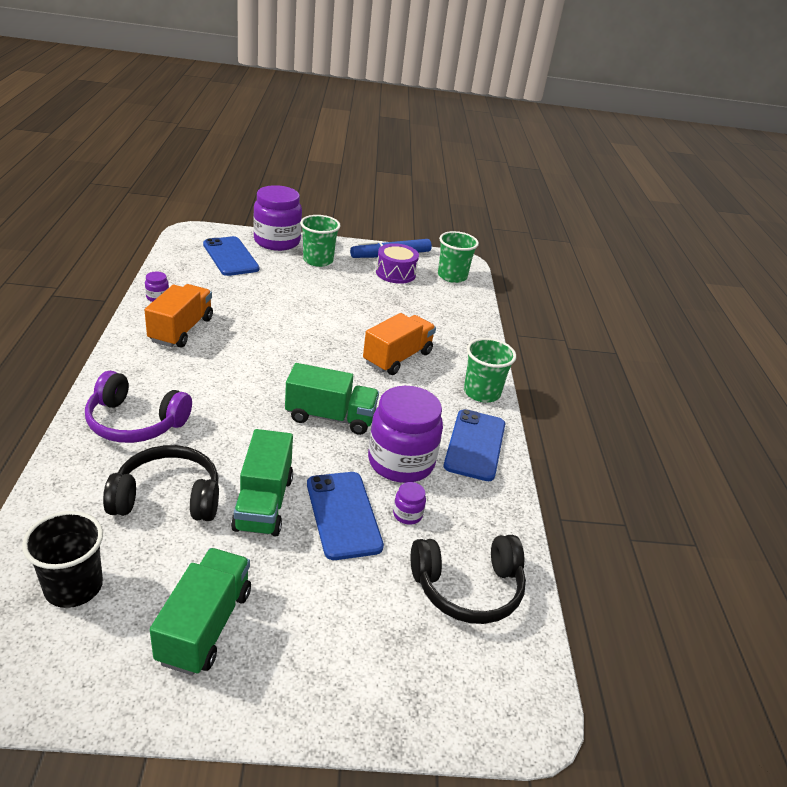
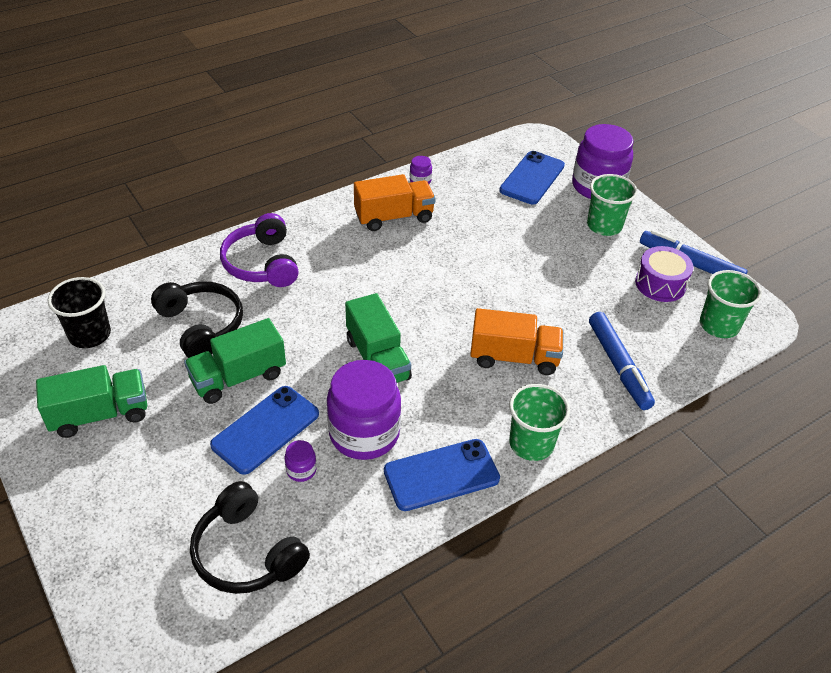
camera: 60 degrees right, 10 degrees up
(448, 325) = (618, 366): none -> blue marker

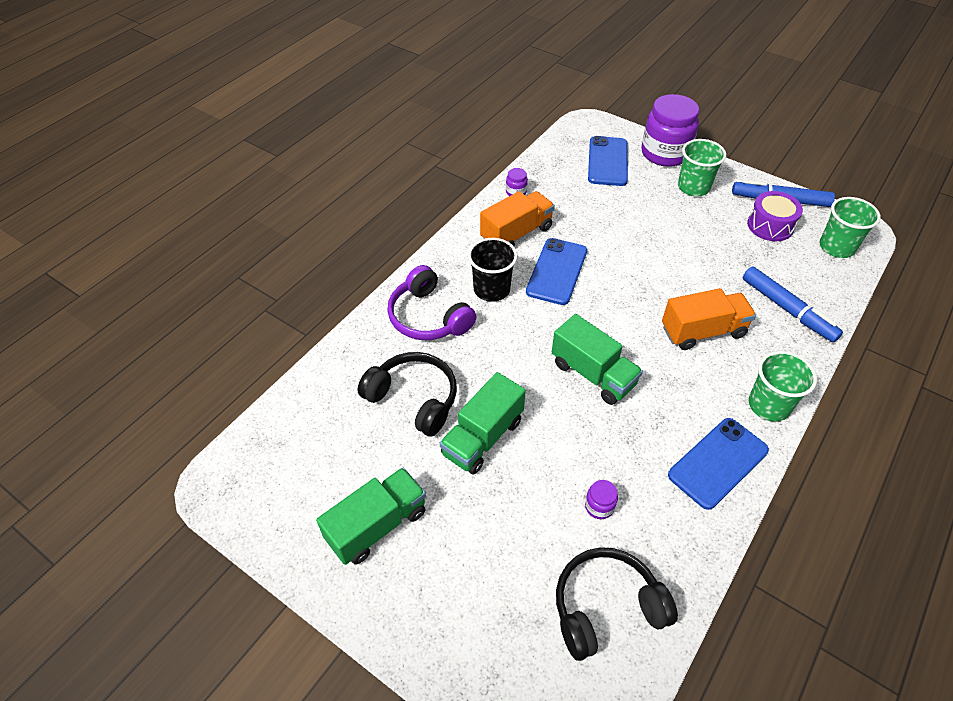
camera: 20 degrees left, 5 degrees up
(90, 335) = (311, 447): black cup -> black cup (491, 289)
(247, 552) = (606, 607): black headphones -> black headphones turned 135 degrees clockwise
(265, 429) = (541, 479): blue phone -> blue phone (557, 271)
(364, 433) = (629, 449): purple jar -> none

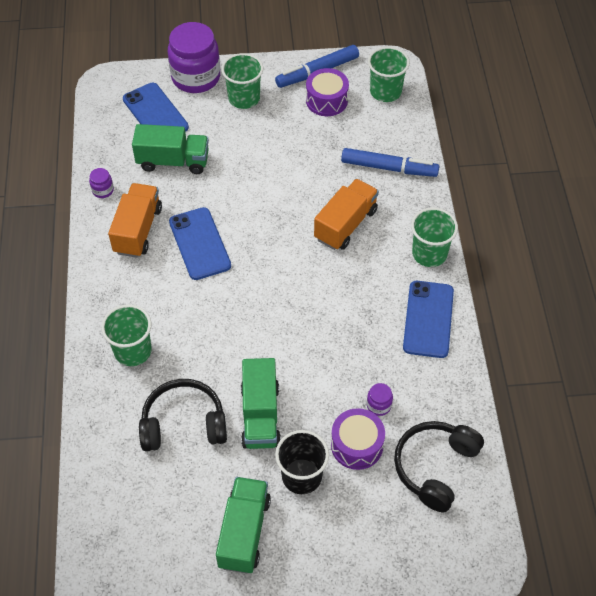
camera: 40 degrees left, 5 degrees up
(428, 317) = (133, 351): purple headphones -> green cup
(491, 289) = (162, 293): black cup -> black cup (302, 476)
(546, 527) = (357, 445): none -> purple drum
(593, 374) = (297, 311): green truck -> green truck (173, 161)

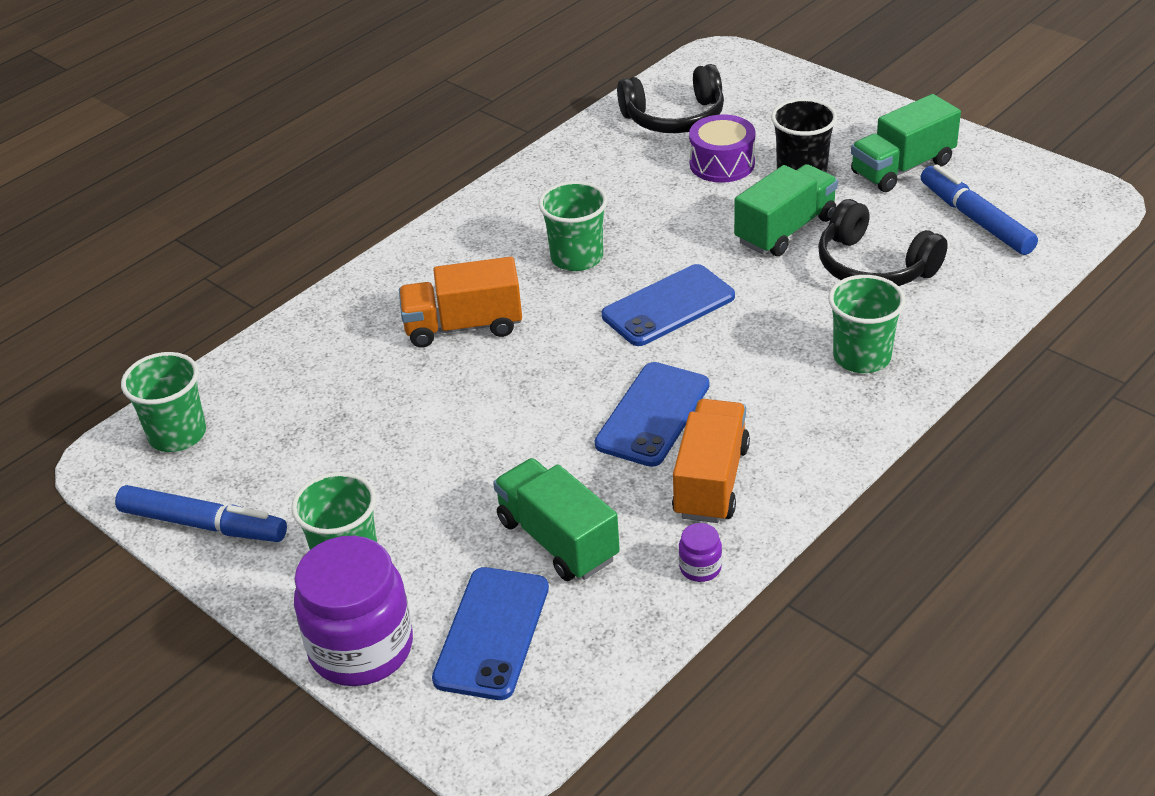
camera: 130 degrees left, 15 degrees down
(138, 230) = (711, 481): orange truck -> orange truck turned 135 degrees clockwise
(326, 100) = (257, 476): purple drum -> none
(379, 405) = (662, 176): purple jar -> none
(389, 168) = (325, 349): blue marker -> blue marker (975, 219)
(428, 319) = (517, 204): blue phone -> blue phone (668, 306)
(429, 254) = (426, 249): green cup -> green cup (577, 257)

